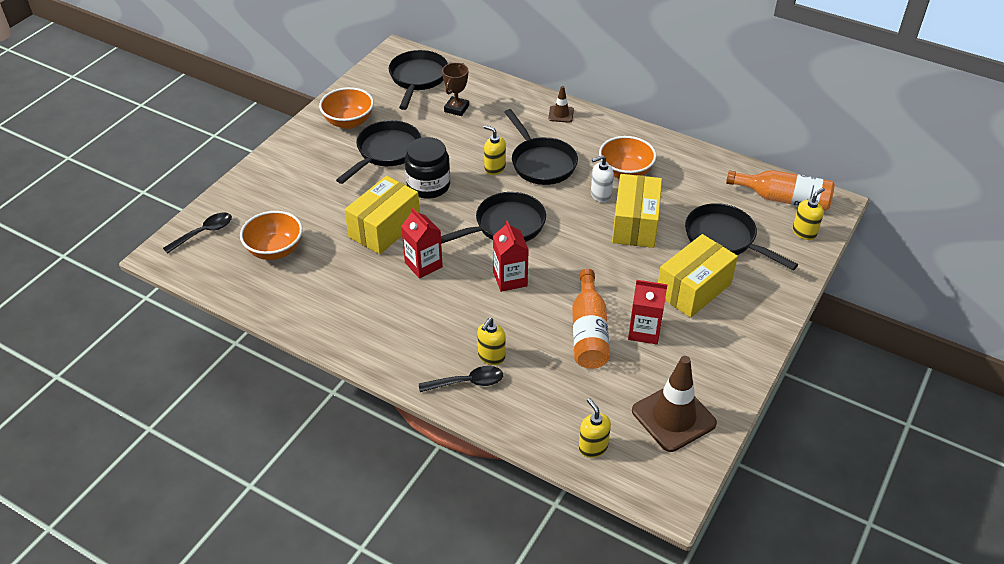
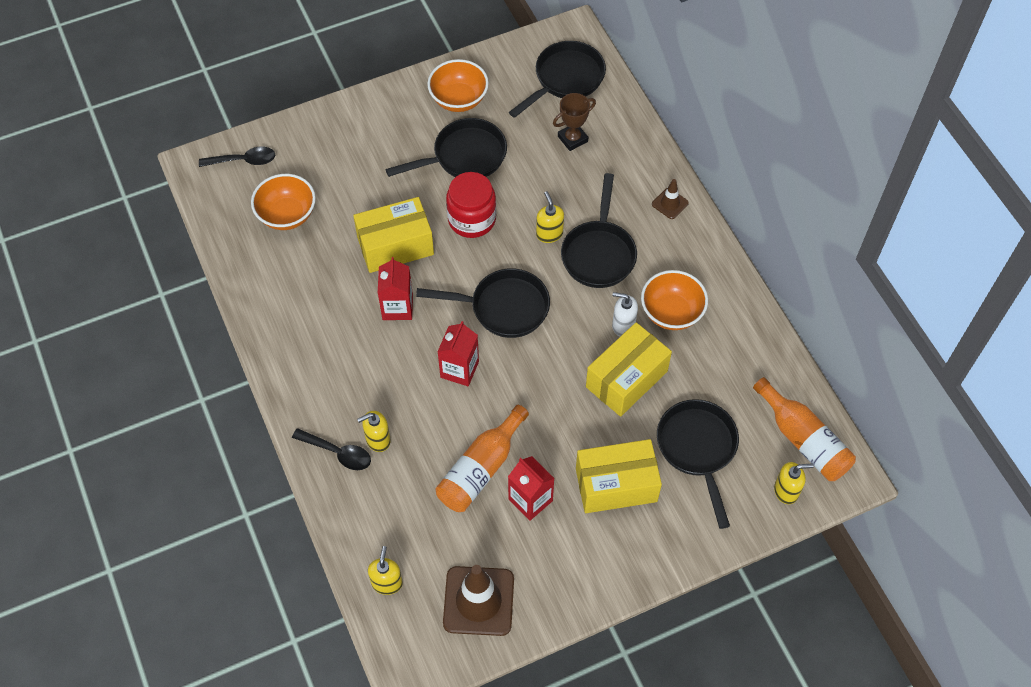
camera: 35 degrees right, 15 degrees up
(428, 186) = (472, 219): black jar -> red jar

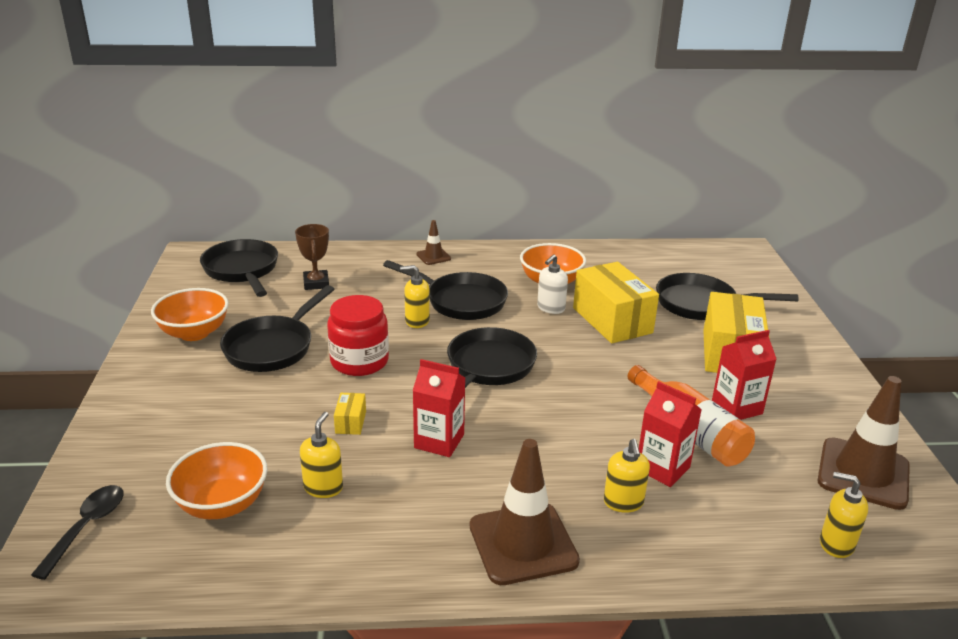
camera: 70 degrees left, 30 degrees down
(315, 390) = (523, 543): none -> brown traffic cone
(338, 453) = (631, 544): black spoon -> none
(395, 246) = (350, 422): yellow box -> yellow box, size x0.43
(459, 369) = (551, 415): red carton -> red carton (662, 468)
(464, 156) = (273, 347): black pan -> black pan turned 150 degrees counterclockwise
(786, 491) = (755, 277): yellow soap dispenser -> yellow soap dispenser (323, 487)
(803, 440) = (707, 259): orange bottle -> none

